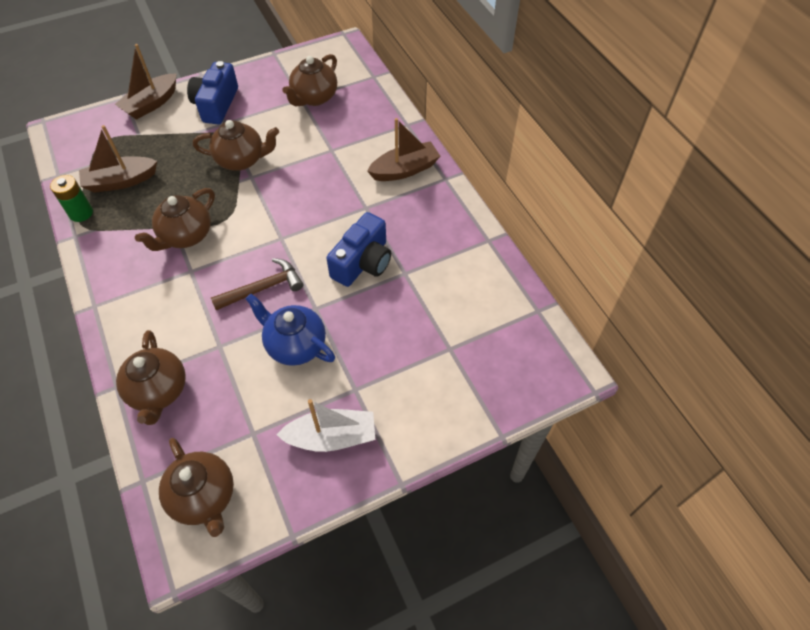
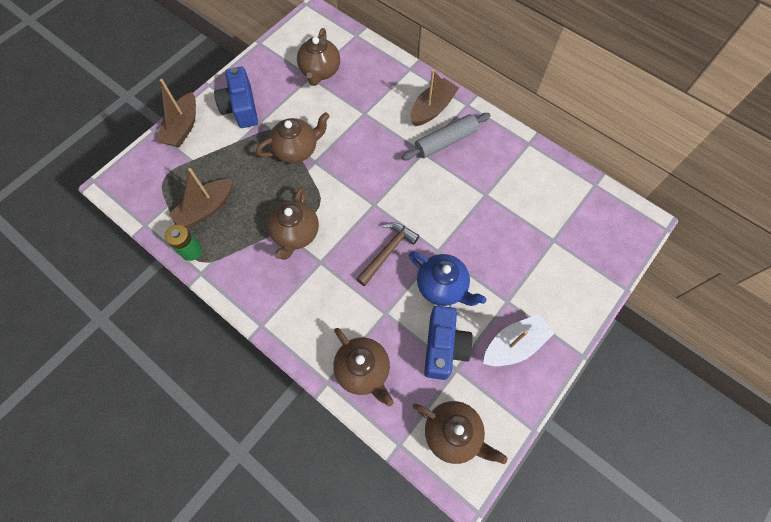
camera: 25 degrees left, 10 degrees up
(295, 345) = (442, 287): blue teapot -> blue teapot turned 150 degrees counterclockwise
(363, 262) = (449, 199): blue camera -> blue camera (443, 347)
(397, 206) = (445, 141): none -> grey rolling pin

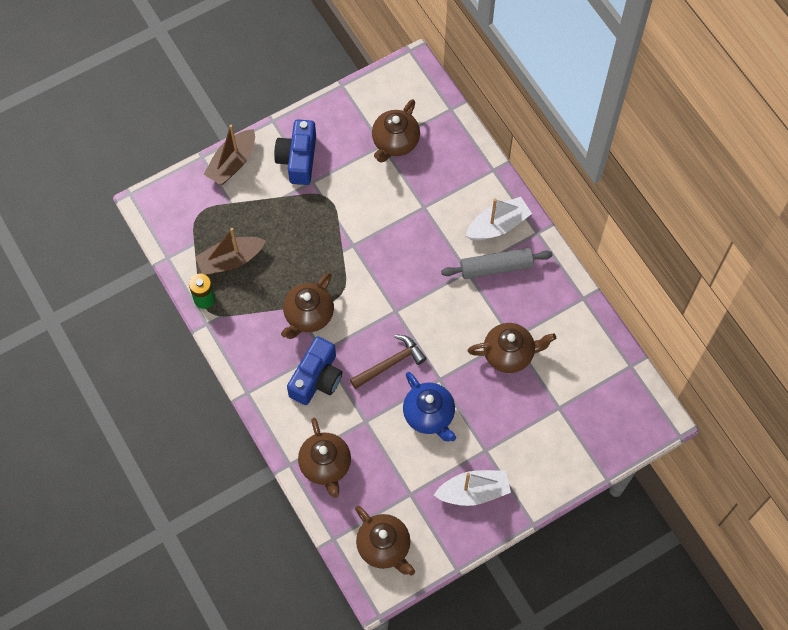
camera: 20 degrees right, 0 degrees up
(297, 150) = (339, 226): brown teapot -> brown teapot (509, 354)
(432, 109) = (498, 225): brown boat -> white boat
(443, 347) = (407, 470): blue camera -> blue camera (316, 378)

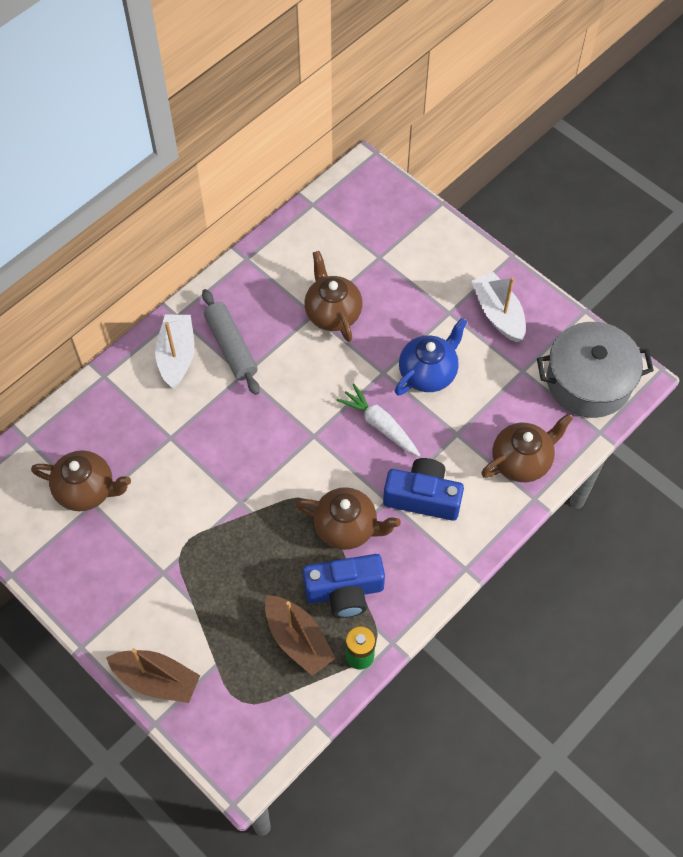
camera: 105 degrees left, 5 degrees down
(298, 159) = (133, 598): blue camera -> blue camera (344, 591)
(384, 547) = (588, 381): brown teapot -> grey pot
(390, 363) = (380, 425): brown hammer -> white carrot
(498, 225) = (177, 356): white boat -> white boat turned 45 degrees clockwise

